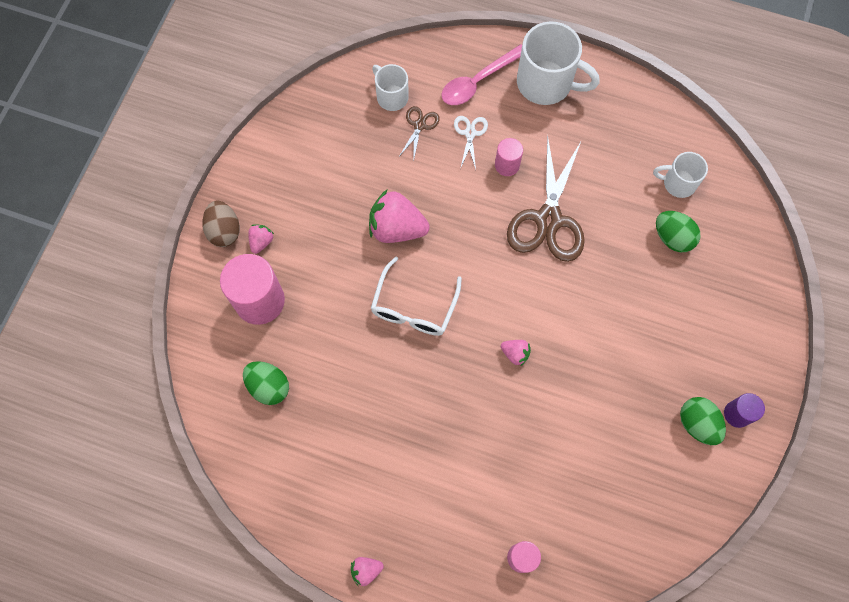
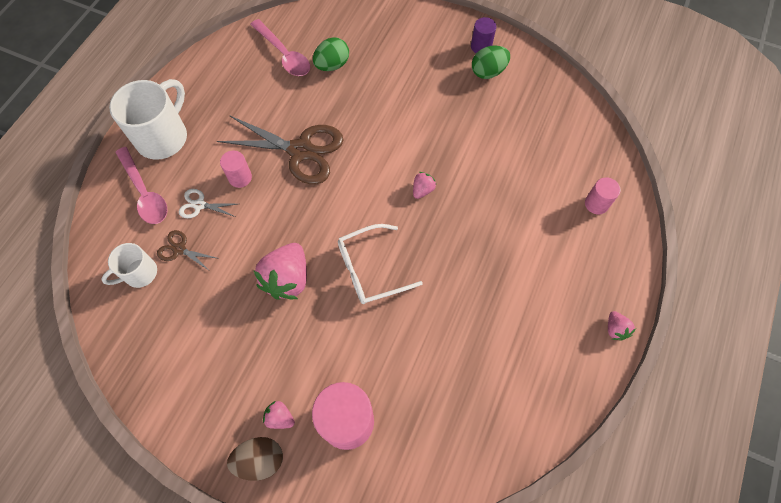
camera: 85 degrees left, 5 degrees down
(269, 386) = (441, 414): green egg -> none
(414, 307) = (370, 269): white glasses -> white glasses turned 135 degrees clockwise
(678, 183) = (284, 55): white mug -> pink spoon

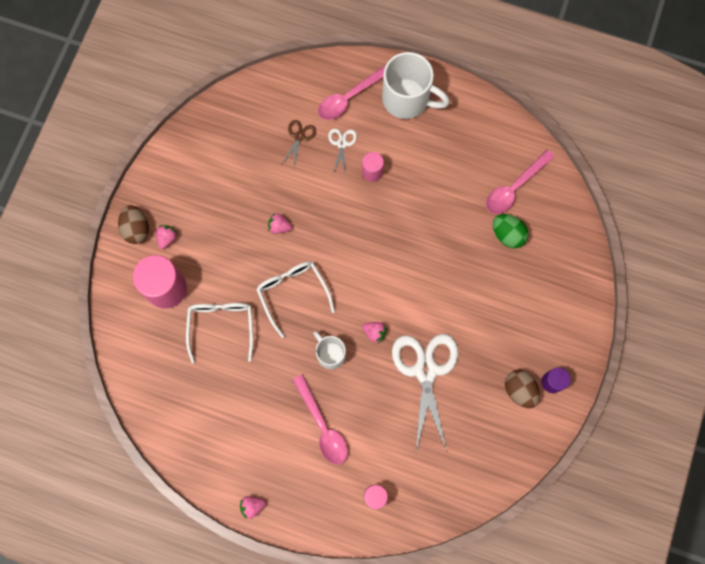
camera: 85 degrees right, 10 degrees up
(139, 273) = (276, 111): white mug -> white mug (330, 354)
(287, 279) = (279, 227): pink strawberry -> pink strawberry, size x0.48
(300, 150) = (405, 219): brown scissors -> none
(402, 353) = (221, 326): none -> white glasses
(466, 147) = (425, 371): none -> white scissors
(488, 72) = (519, 390): green egg -> brown egg
(523, 249) = (323, 426): none -> pink spoon

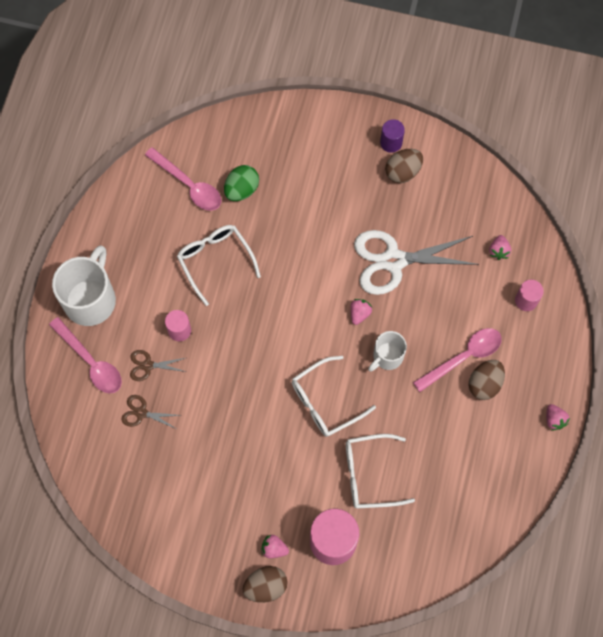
camera: 95 degrees left, 5 degrees down
(279, 227) = (250, 424): pink strawberry -> pink strawberry (498, 251)
(294, 443) = (484, 384): none -> brown egg
(342, 144) = (148, 365): white scissors -> brown scissors
(436, 206) = (215, 261): none -> white glasses

